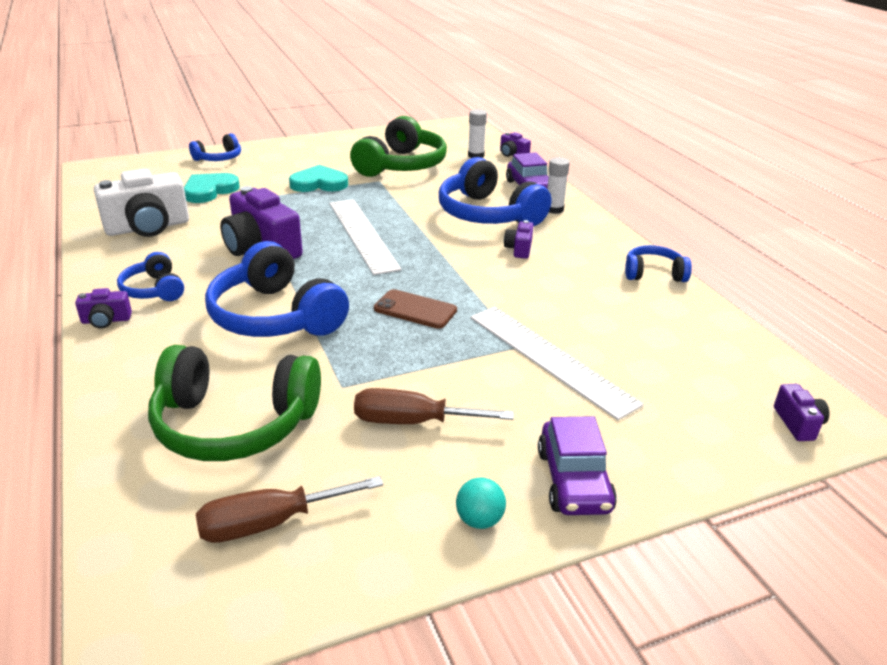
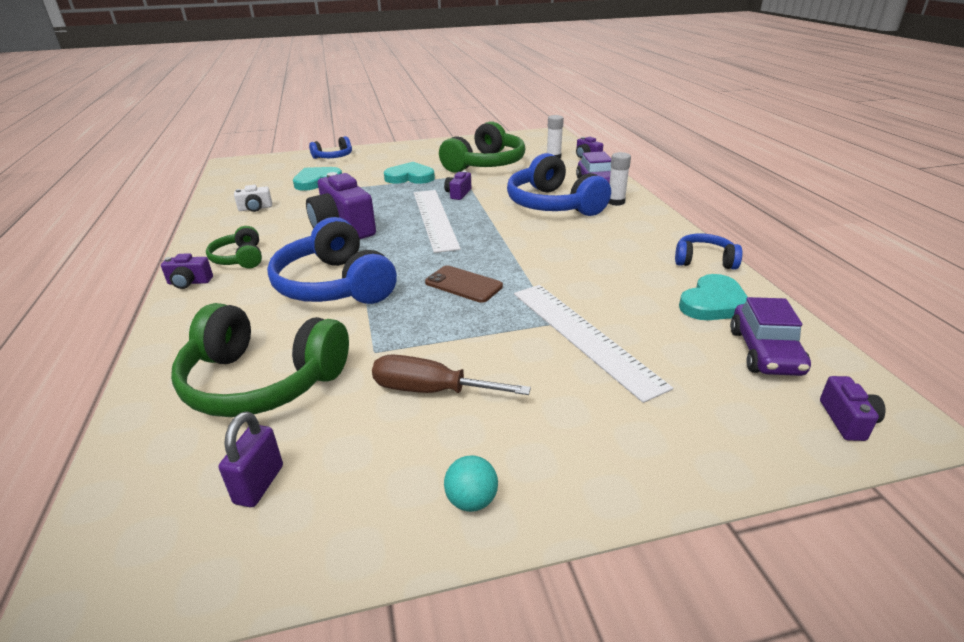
camera: 10 degrees right, 0 degrees up
(148, 227) = (255, 208): white camera -> white camera, size x0.47
(154, 290) = (239, 258): blue headphones -> green headphones
(270, 523) = (259, 484): brown screwdriver -> purple padlock
(519, 249) = (575, 235): purple camera -> purple camera (458, 194)
(574, 480) = (583, 465): purple car -> purple car (765, 352)
(669, 318) = (714, 303): none -> turquoise heart

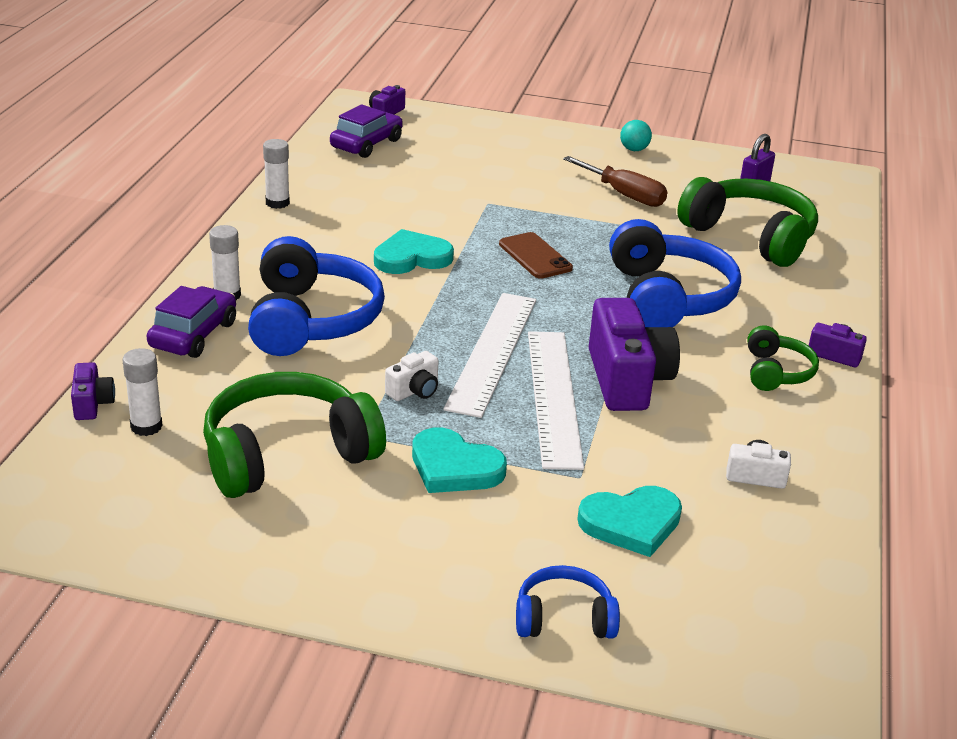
camera: 155 degrees left, 0 degrees up
(458, 194) = (414, 391): purple camera -> white camera
(583, 336) = (478, 189): white ruler -> white ruler (553, 397)
(704, 261) = (277, 203): blue headphones -> white glue stick
(714, 303) = (340, 175): turquoise heart -> turquoise heart (411, 257)

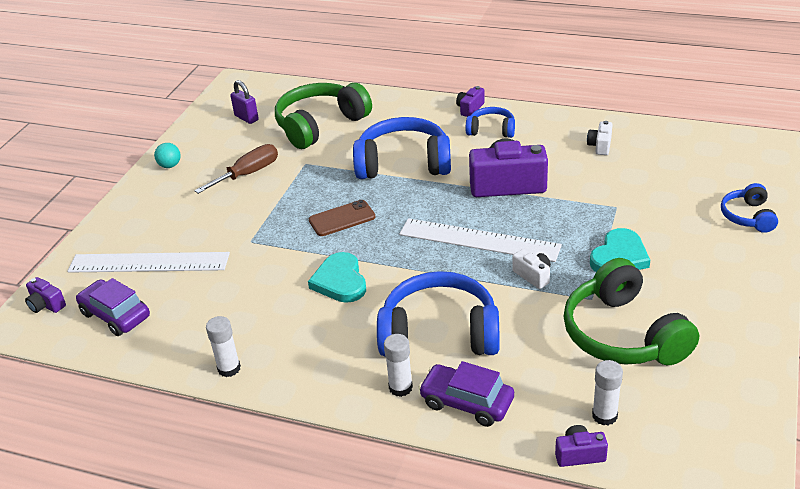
camera: 80 degrees left, 5 degrees up
(553, 397) = (531, 214): white ruler -> white ruler (149, 263)
(631, 523) = (656, 190): turquoise heart -> none
(776, 372) = (491, 130): green headphones -> blue headphones

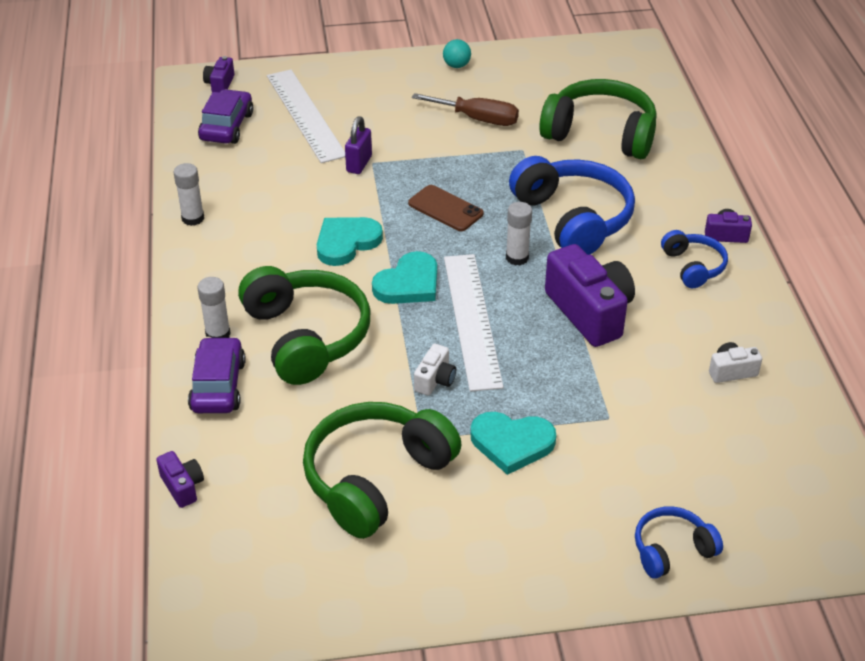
camera: 60 degrees right, 5 degrees up
(246, 118) = (574, 79): purple padlock -> purple padlock (359, 164)
(415, 260) = (408, 284): none -> turquoise heart
(439, 333) = (306, 336): blue headphones -> green headphones
(604, 416) = (244, 493): white glue stick -> white glue stick (517, 258)

